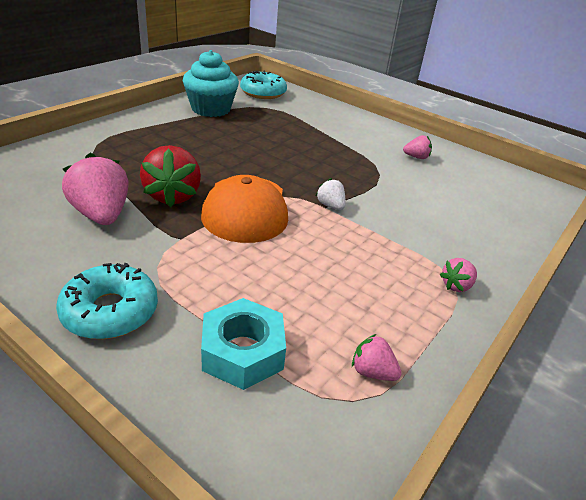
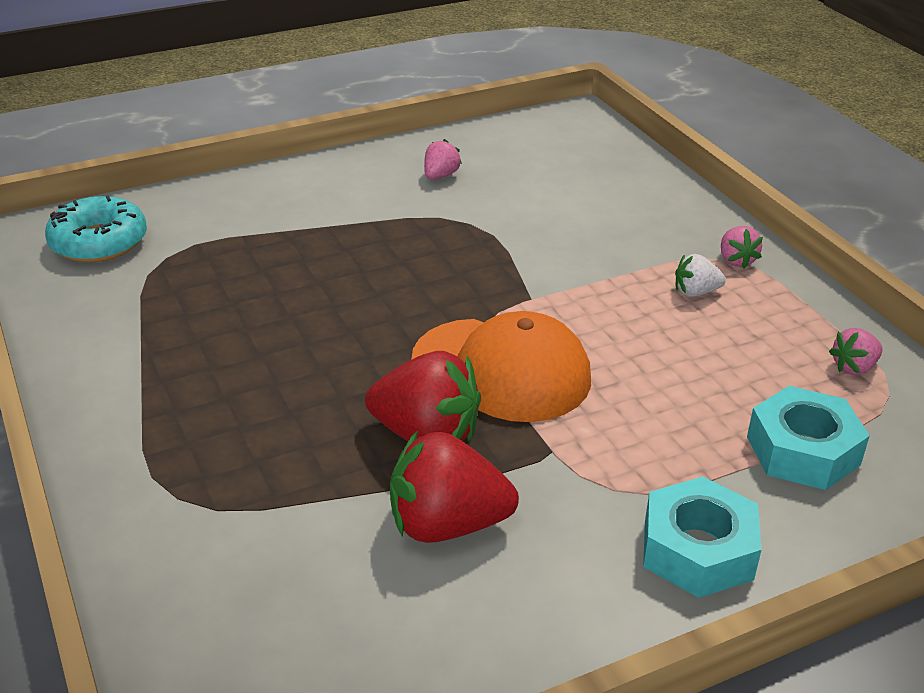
camera: 60 degrees left, 0 degrees up
(102, 215) = (447, 525): pink strawberry -> red strawberry
(110, 311) = (697, 550): turquoise donut -> turquoise nut
(211, 109) = (124, 321): turquoise cupcake -> none
(330, 206) = (531, 292): white strawberry -> white strawberry (695, 292)

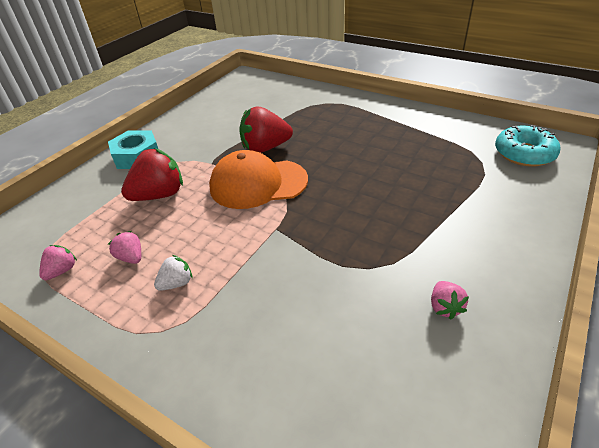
camera: 150 degrees right, 5 degrees up
(447, 525) = (232, 129): red strawberry -> red strawberry (159, 195)
(736, 260) = (154, 333): pink strawberry -> pink strawberry (131, 257)
(803, 451) = (95, 209): turquoise nut -> none

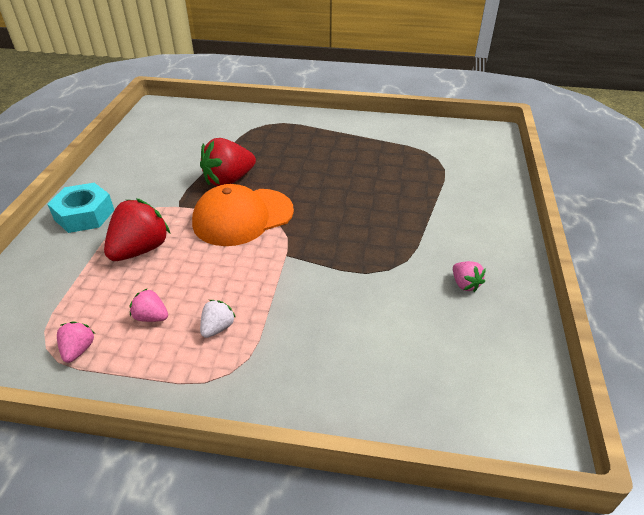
camera: 25 degrees left, 0 degrees up
(524, 153) = (467, 145): turquoise donut -> none

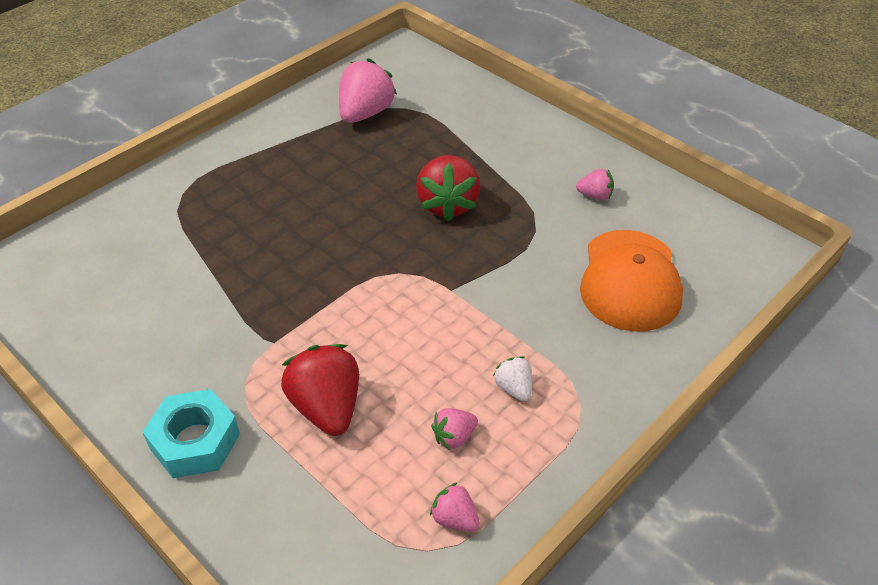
camera: 55 degrees left, 5 degrees up
(229, 180) = (269, 277): red strawberry -> red strawberry (448, 204)
(243, 217) = (353, 295): orange cap -> orange cap (630, 280)
(410, 147) = (365, 113): none -> pink strawberry

